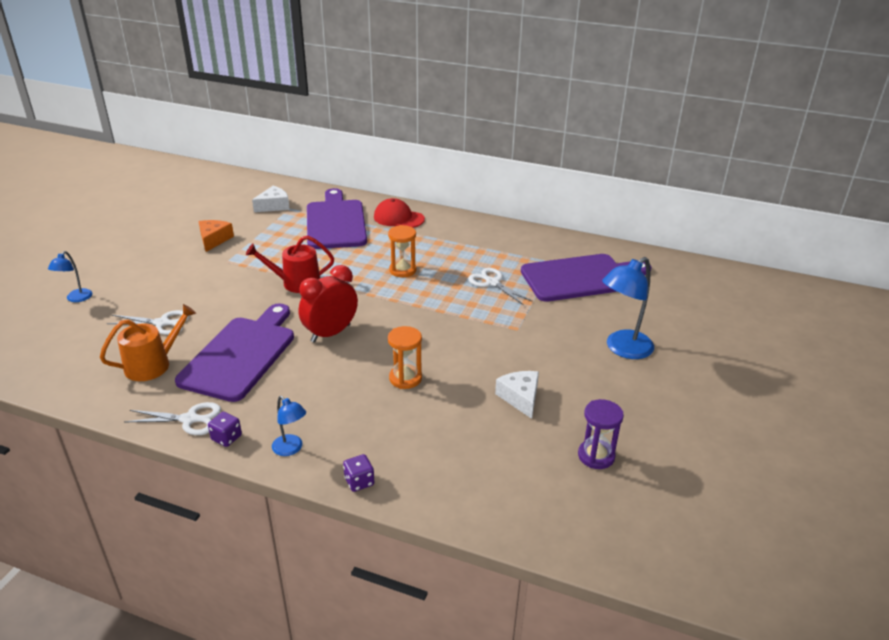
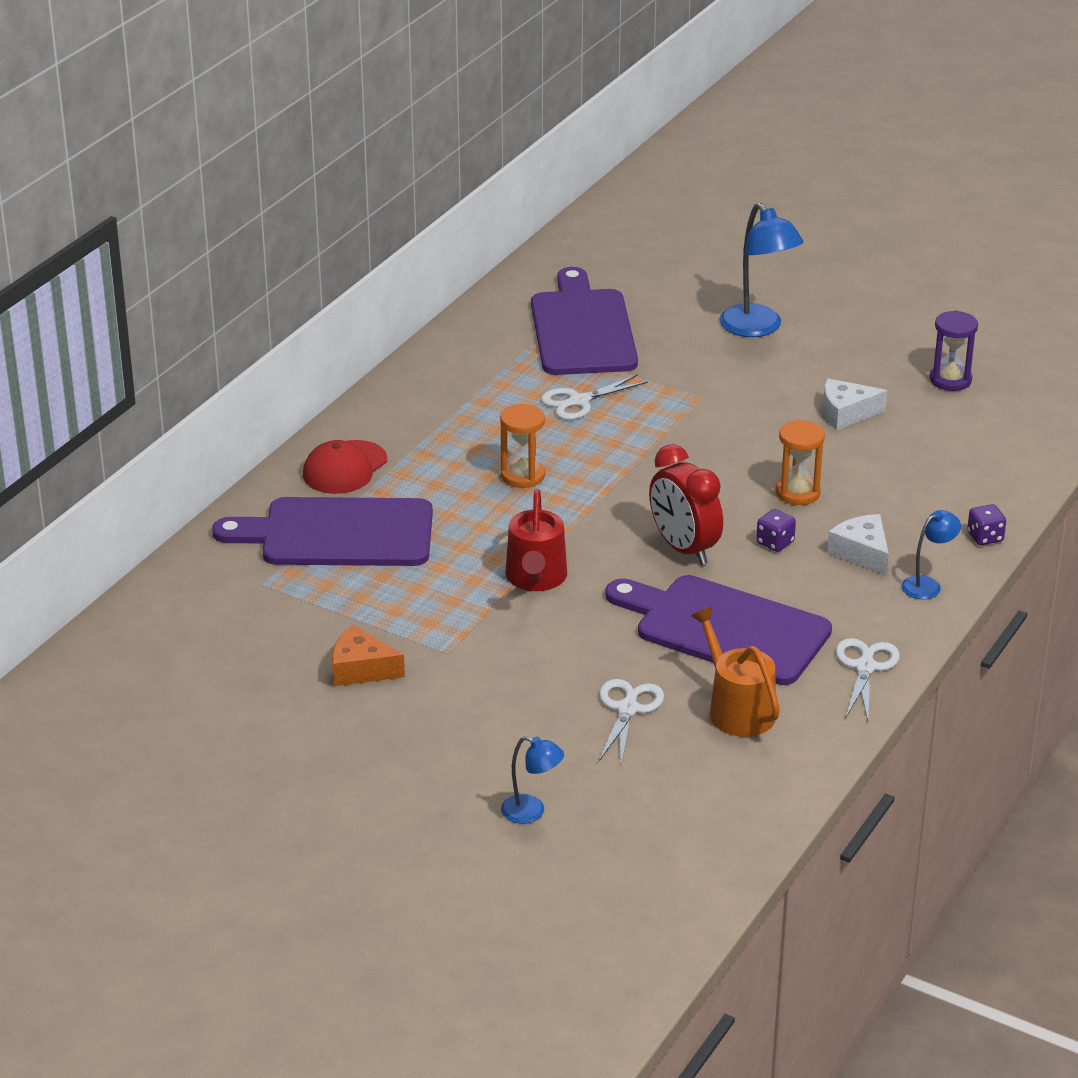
camera: 80 degrees left, 0 degrees up
(226, 438) = (903, 635): purple dice -> purple dice (775, 542)
(274, 206) = (246, 602): white cheese -> white cheese (862, 553)

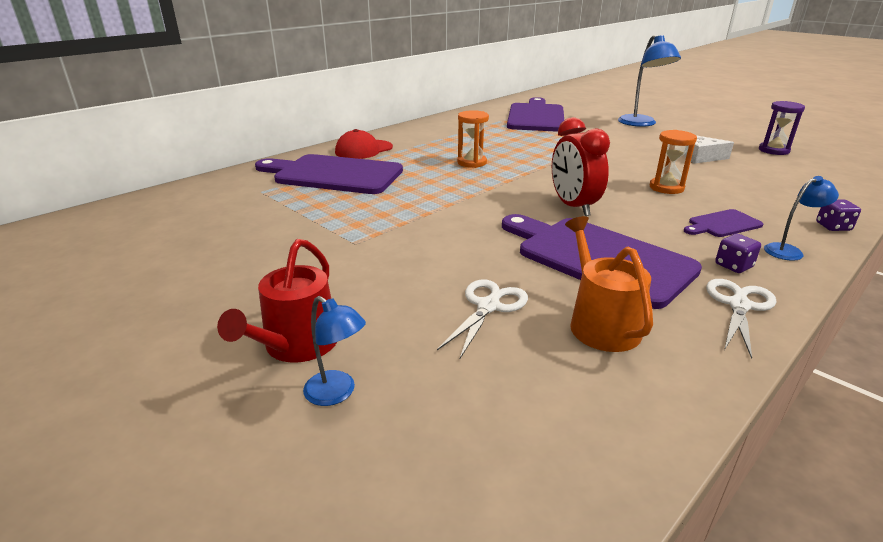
camera: 15 degrees right, 5 degrees down
(361, 669) = (279, 245): orange cheese -> none
(536, 578) = (453, 209): red watering can -> red watering can (296, 345)
(578, 402) = (522, 139): white scissors -> none
(775, 542) = (647, 211): purple dice -> purple dice (733, 266)
(862, 553) = (722, 224): white cheese -> purple cutting board

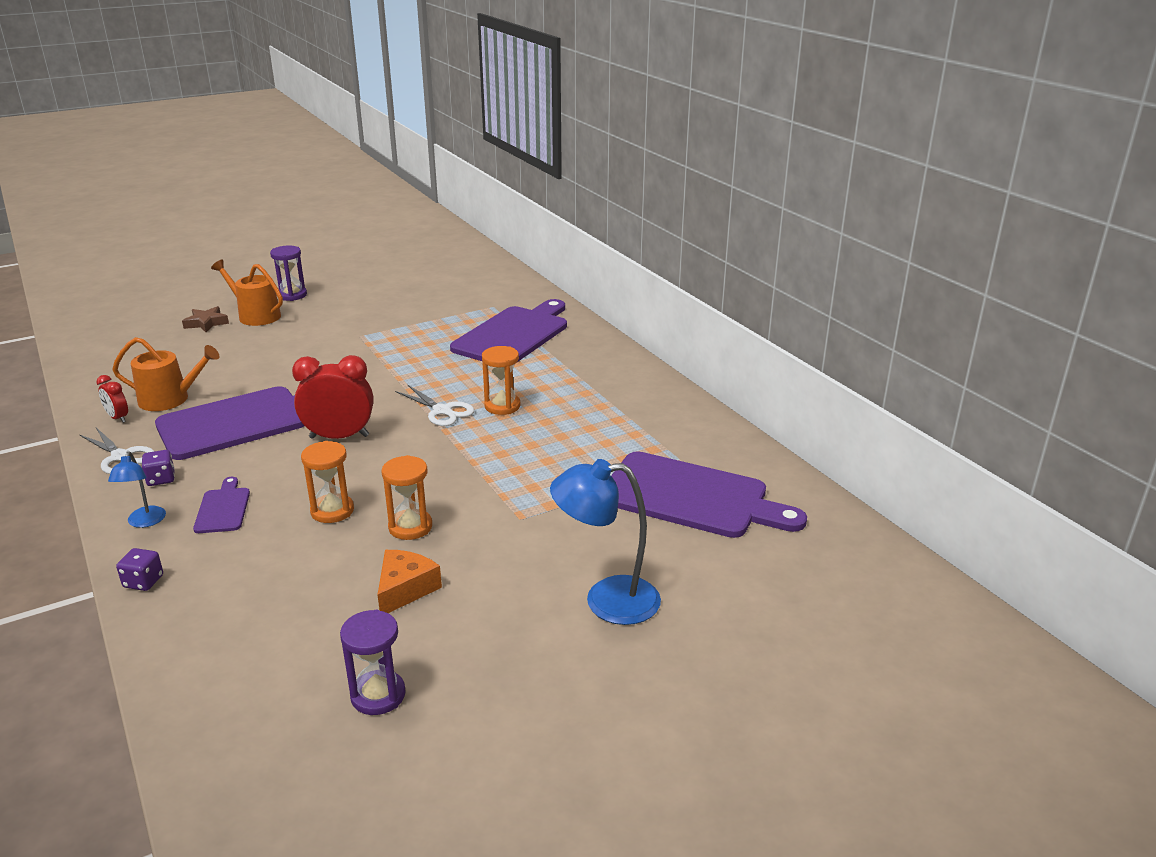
camera: 105 degrees right, 0 degrees up
(201, 335) = (292, 295): none -> purple hourglass
(296, 345) = (255, 315): red watering can -> orange watering can
(337, 393) = (206, 323): blue lamp -> brown star
(363, 150) = (584, 352): red cap -> none
(488, 306) = (230, 368): white scissors -> white scissors (442, 411)
(648, 165) = (410, 527): none -> orange hourglass
(681, 348) = (118, 418): none -> red clock
(700, 157) = (405, 589): white cheese -> orange cheese

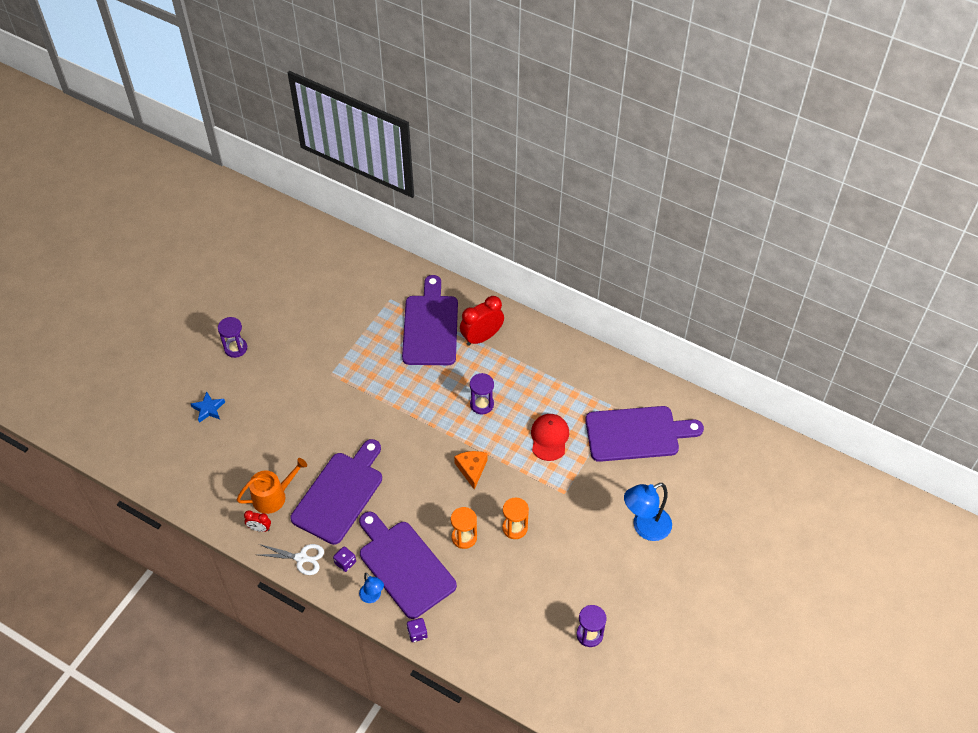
camera: 30 degrees left, 25 degrees up
(206, 323) = (208, 409): brown star -> blue star
(223, 508) = (404, 566): purple cutting board -> purple cutting board, size x2.20
(255, 315) = (235, 384): orange watering can -> none
(339, 437) = (412, 478): red clock -> red clock (482, 337)
(405, 589) = (548, 570): orange cheese -> orange cheese (471, 469)
(442, 411) = (451, 426): white scissors -> none
(502, 406) = (482, 404): orange hourglass -> purple hourglass
(558, 460) = (549, 438): none -> red cap

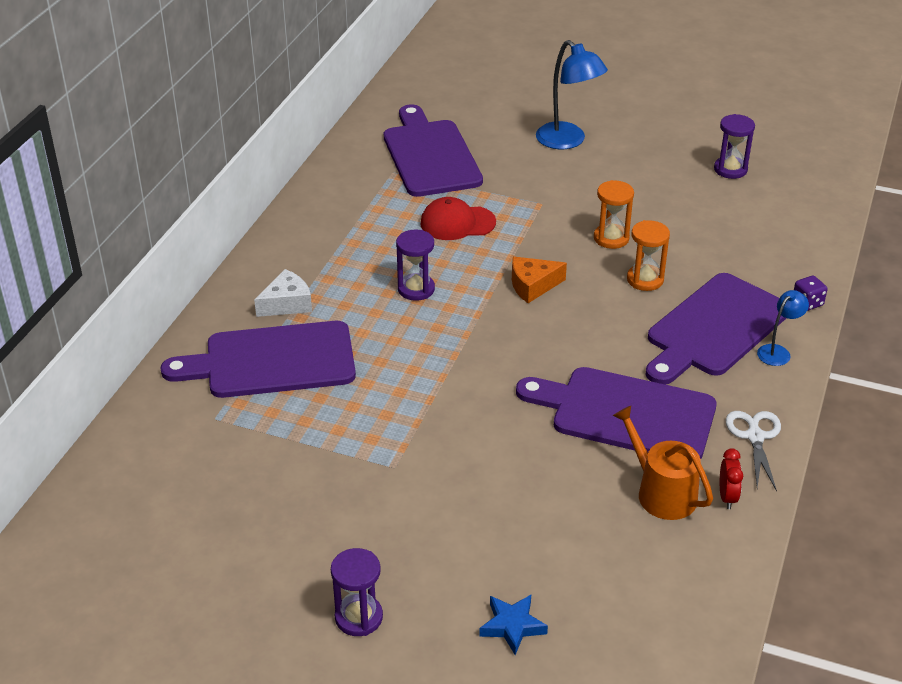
camera: 100 degrees left, 15 degrees down
(345, 563) = (739, 388): purple dice -> none
(482, 337) = (287, 303): red clock -> white cheese

